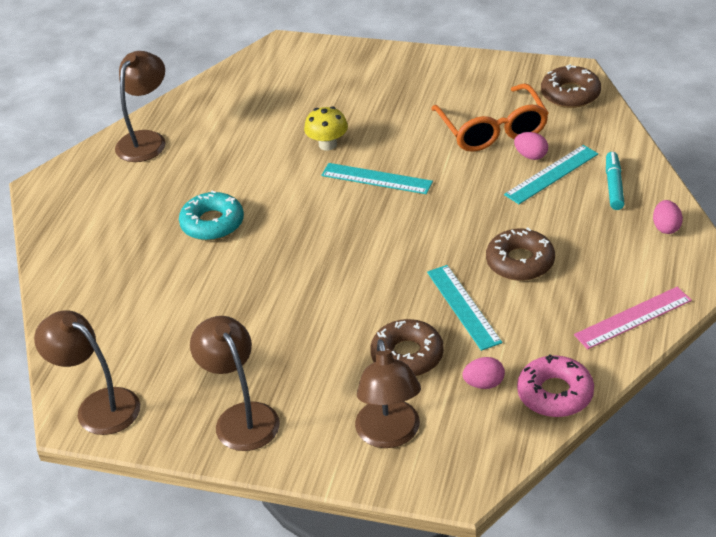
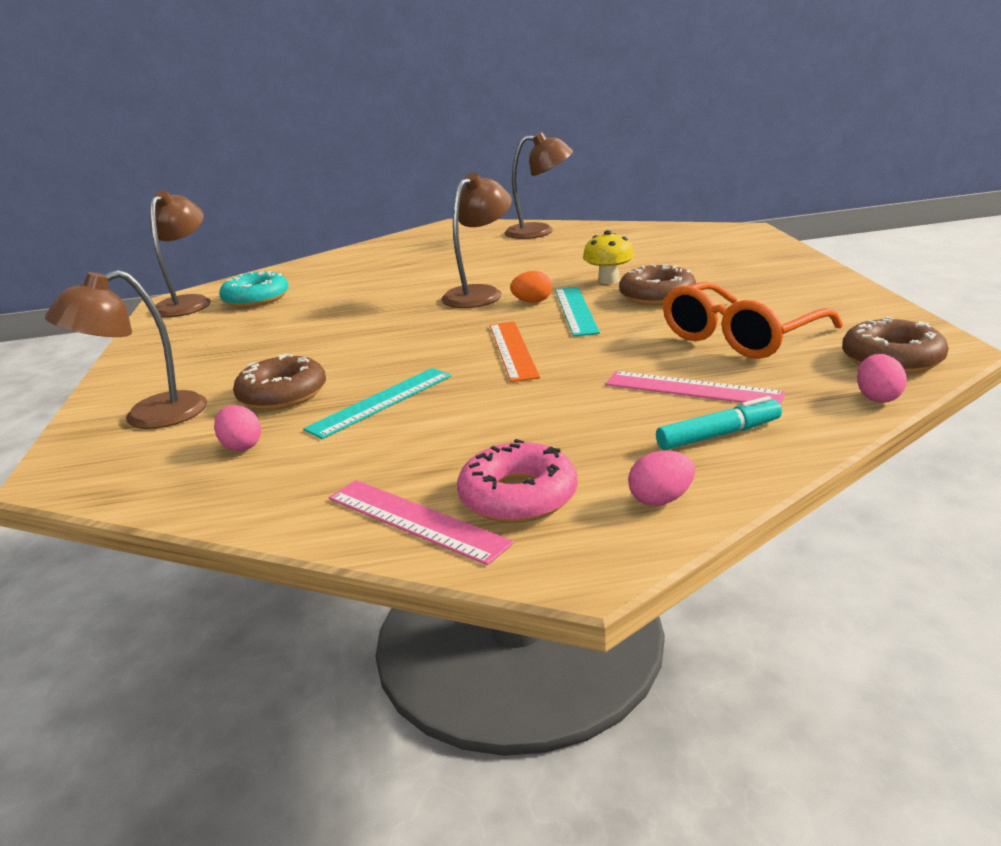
camera: 65 degrees right, 15 degrees down
(212, 223) = (445, 275): turquoise donut -> turquoise donut (256, 299)
(241, 417) = (176, 350): brown lamp -> brown lamp (480, 294)
(335, 193) = (532, 302): none -> orange egg
(426, 227) = (512, 350): none -> orange ruler
(520, 262) = (488, 413): brown donut -> brown donut (657, 295)
(531, 156) = (716, 368): pink egg -> pink egg (878, 397)
(551, 174) = (692, 389): turquoise ruler -> pink ruler
(555, 393) = (230, 496): pink donut -> pink donut (518, 496)

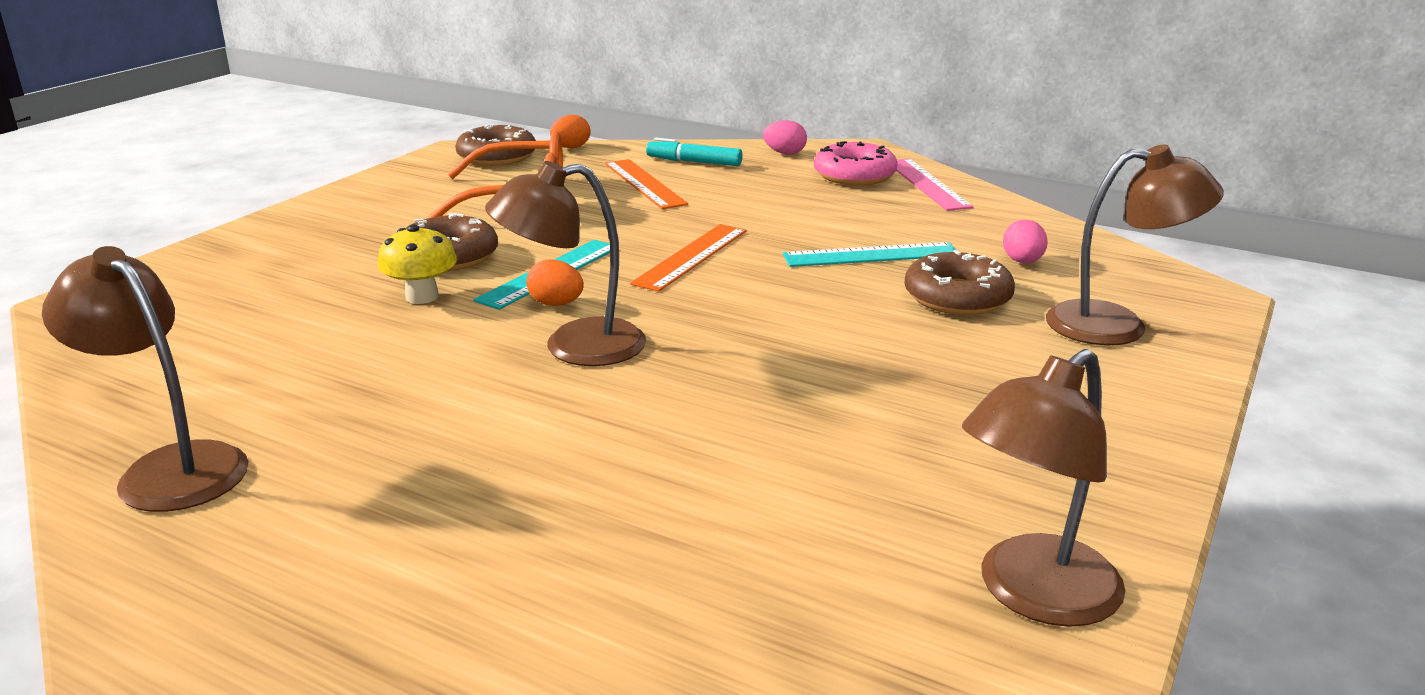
camera: 145 degrees left, 0 degrees up
(256, 299) = (884, 525): turquoise donut -> none
(692, 389) = (644, 183): pink ruler -> orange ruler
(878, 397) = (571, 147): pink egg -> orange egg

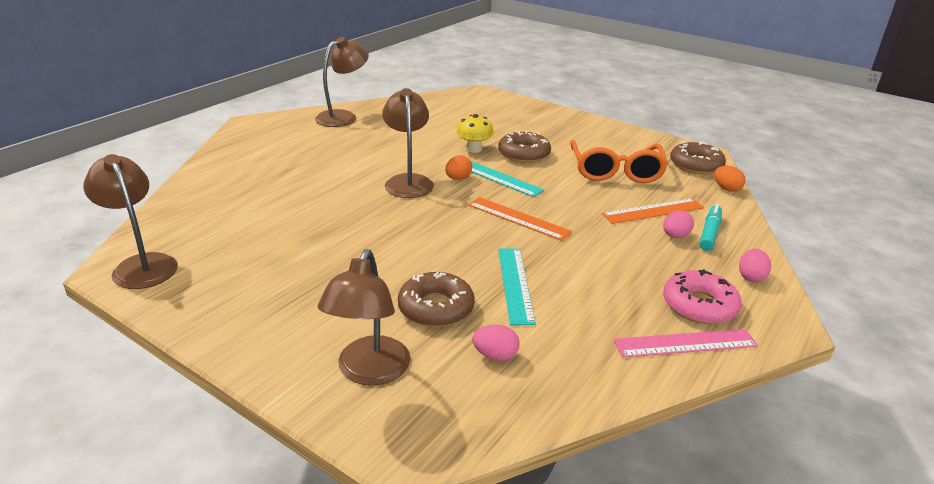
camera: 95 degrees right, 5 degrees up
(708, 177) = (675, 236): none -> pink egg

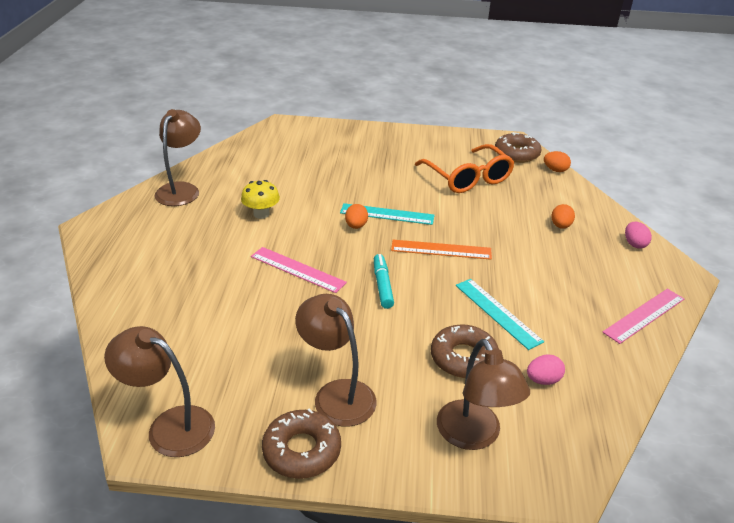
camera: 30 degrees left, 5 degrees up
(368, 194) = (297, 269): none -> pink ruler
(408, 181) = (318, 243): brown lamp -> brown lamp (337, 394)
(474, 149) = (338, 190): yellow mushroom -> yellow mushroom (261, 214)
(524, 154) = (383, 182): brown donut -> brown donut (302, 450)
(653, 211) = (527, 208): orange ruler -> none
(675, 236) = (560, 226): pink egg -> orange egg
(699, 305) = (625, 280): pink donut -> none
(709, 233) = (579, 215): turquoise marker -> turquoise marker (382, 285)

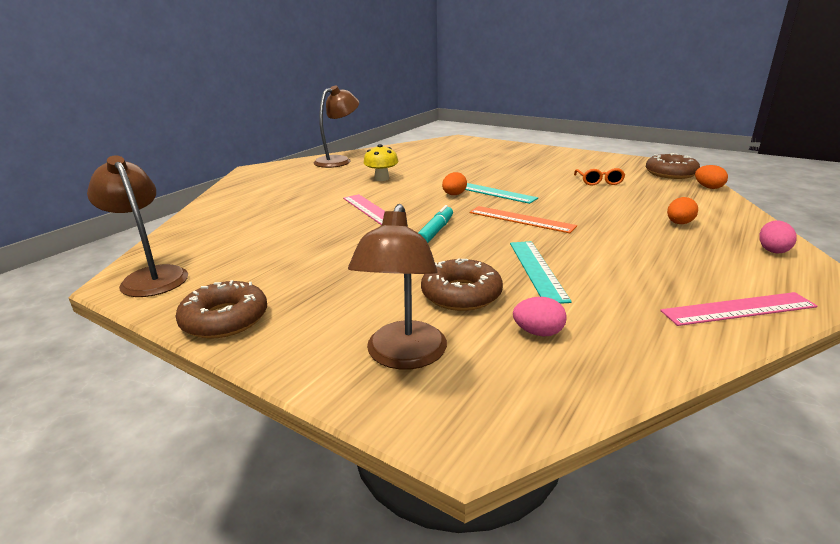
camera: 30 degrees right, 10 degrees down
(337, 394) = (305, 290): brown lamp -> none
(468, 178) = (599, 181): orange glasses -> orange glasses, size x0.51

